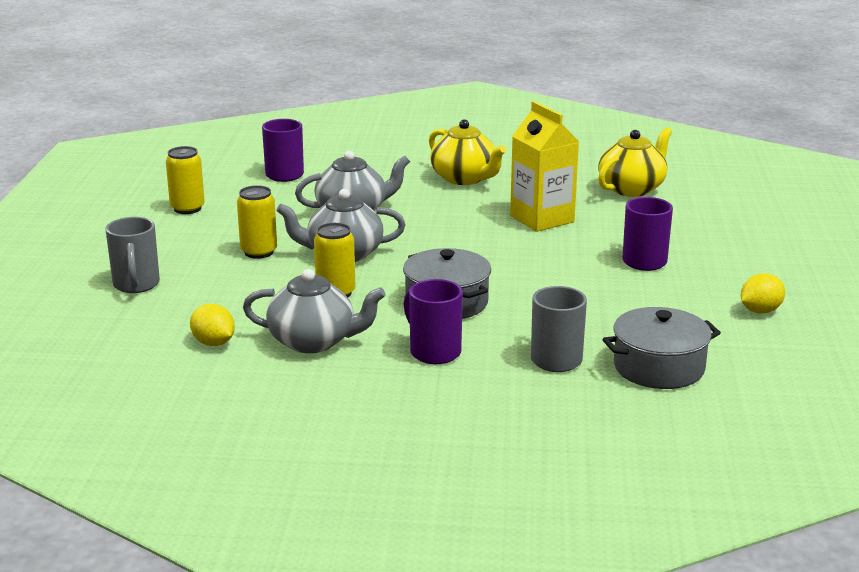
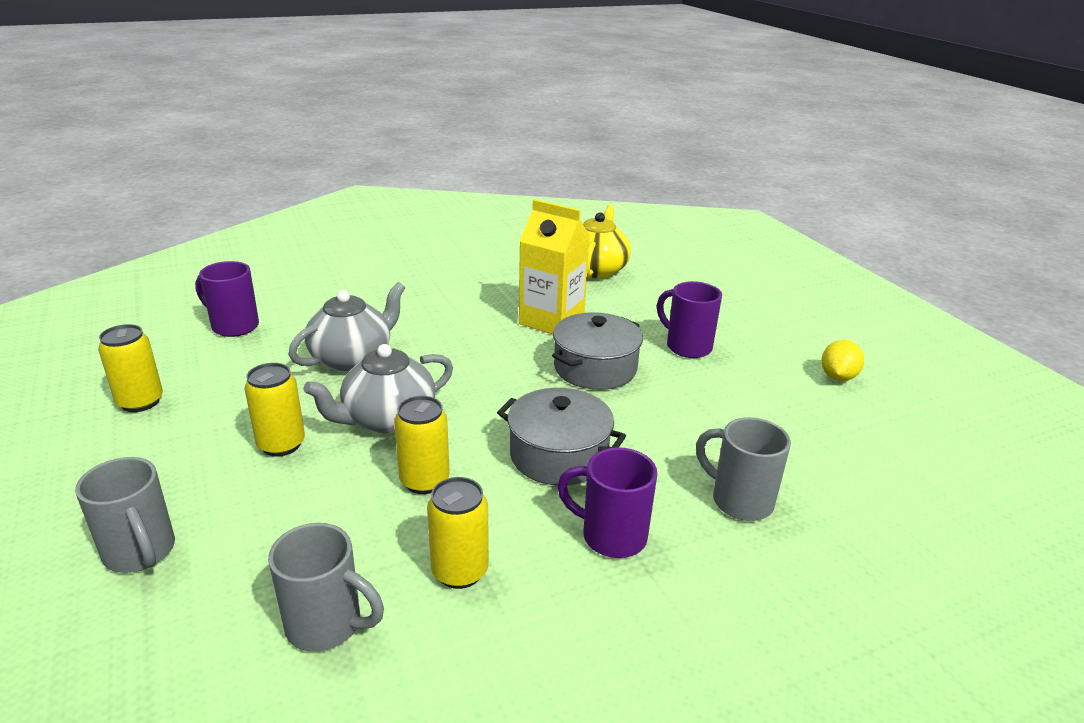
camera: 30 degrees left, 5 degrees up
(213, 343) = (327, 625): yellow lemon -> grey mug
(314, 341) = (460, 571): grey teapot -> yellow can
(465, 178) = (436, 290): yellow teapot -> none
(659, 367) = (838, 476): grey pot -> grey pot (595, 368)

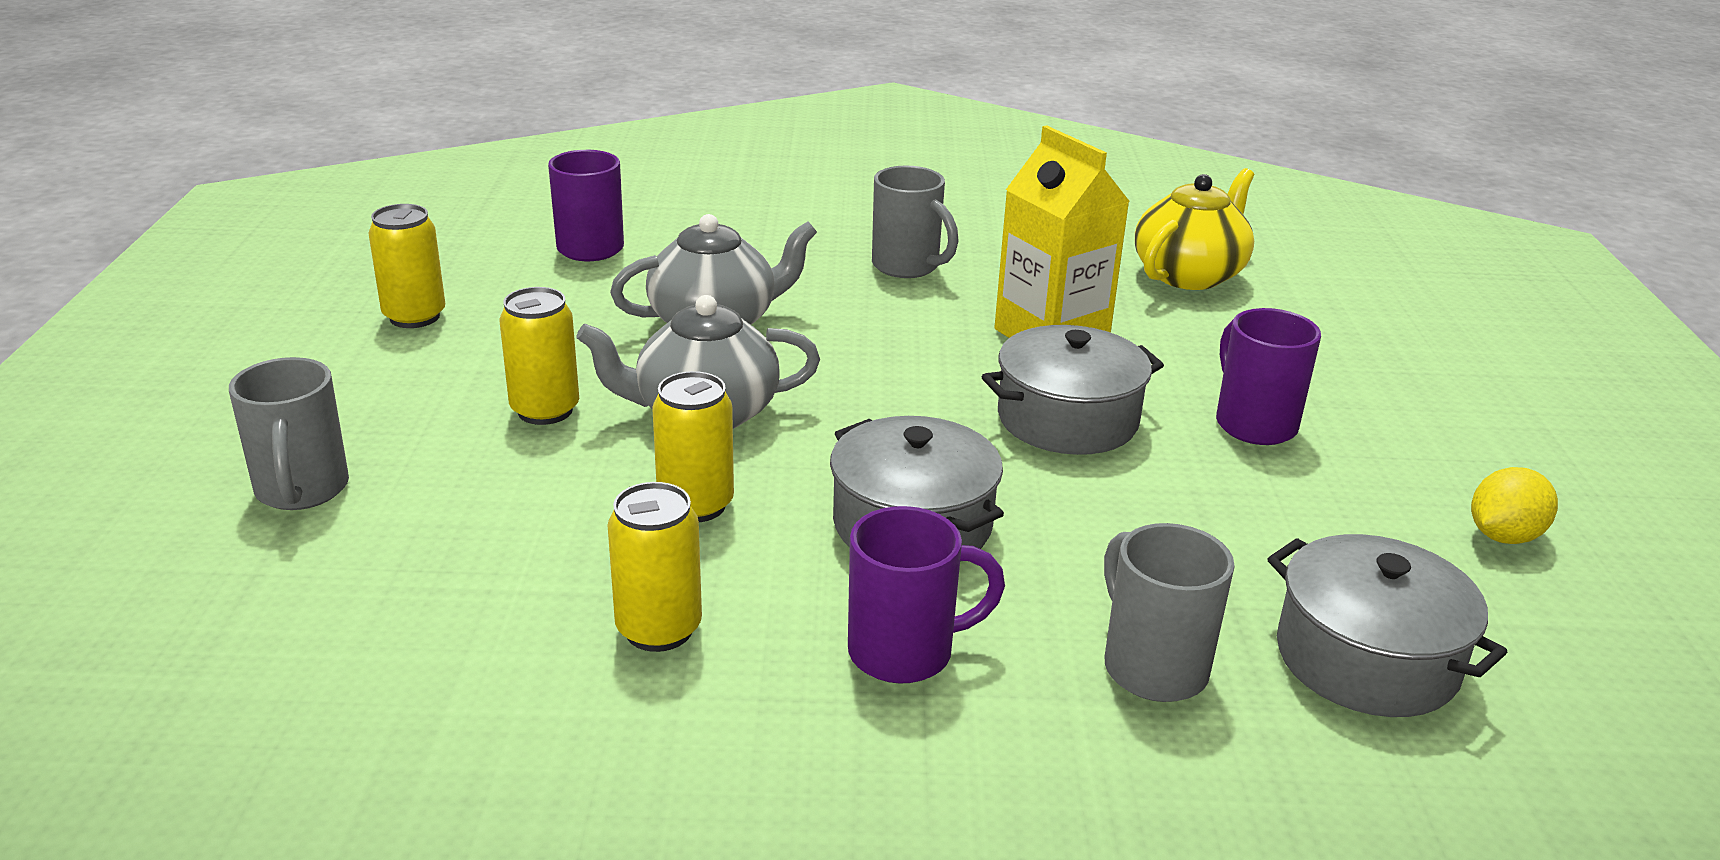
camera: 25 degrees right, 0 degrees up
(327, 625) = (450, 637): grey mug -> grey mug (907, 267)
(611, 536) = (905, 652): purple mug -> purple mug turned 120 degrees clockwise
(830, 462) = (1366, 659): none -> grey pot

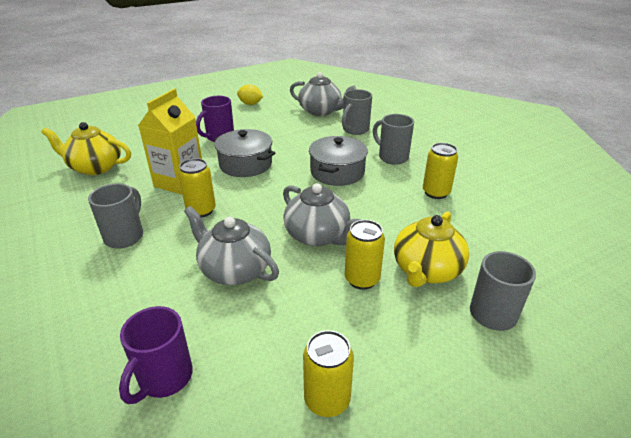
camera: 120 degrees left, 5 degrees up
(470, 477) = (426, 270): none -> yellow teapot
(695, 505) = (376, 212): yellow can -> yellow can (201, 210)
(905, 652) = (392, 157): purple mug -> grey mug
(1366, 659) = (321, 111): grey pot -> grey teapot

